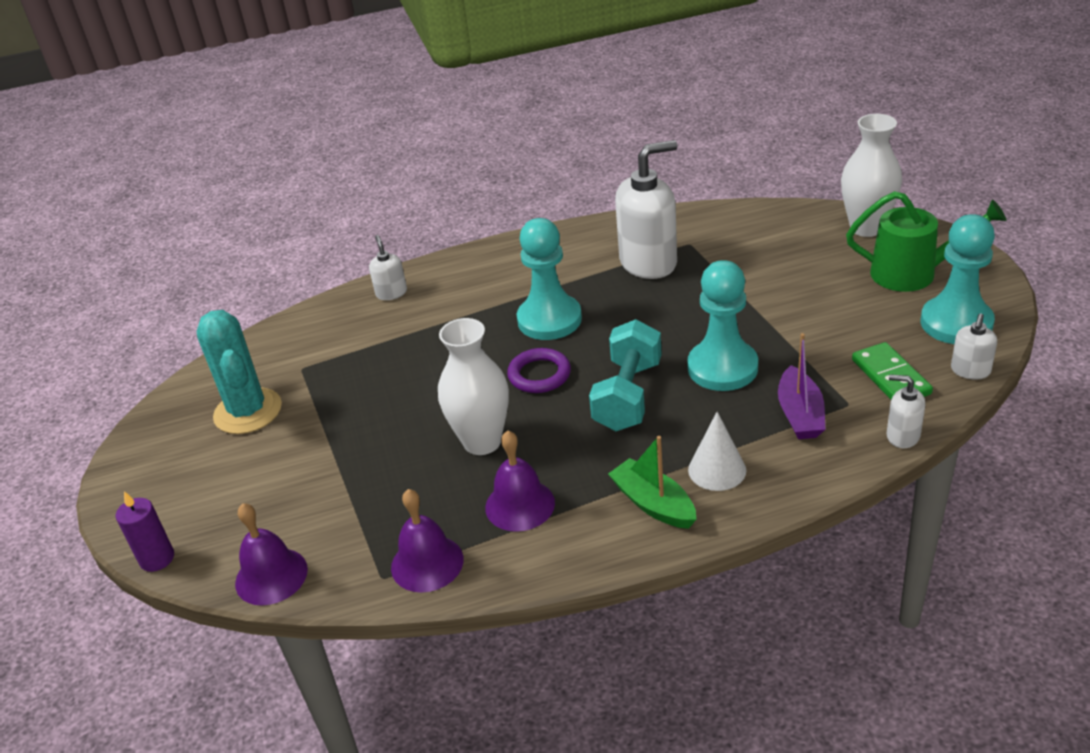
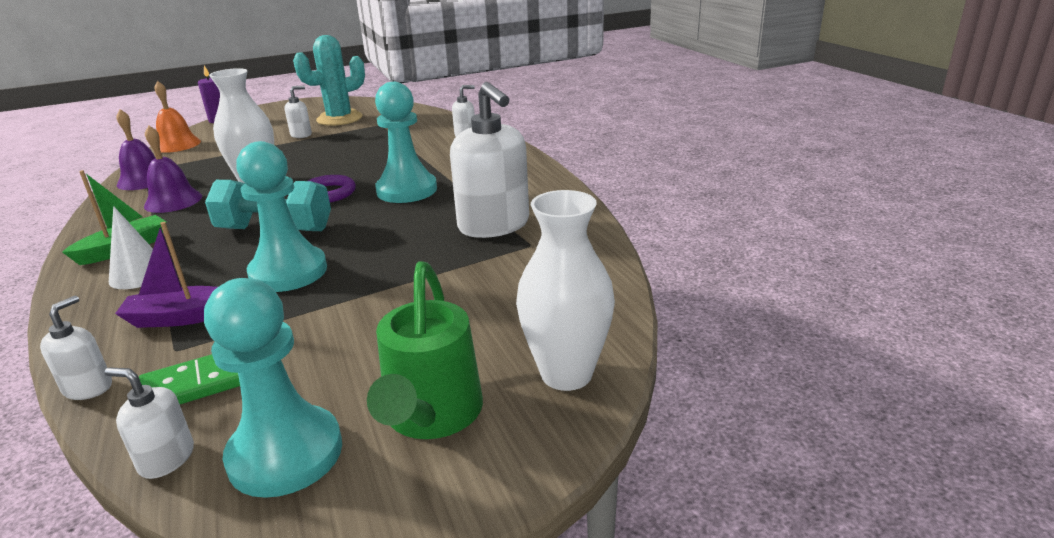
camera: 80 degrees right, 10 degrees down
(271, 576) = (177, 144): purple bell -> orange bell
(303, 438) = (301, 135): none -> white soap dispenser

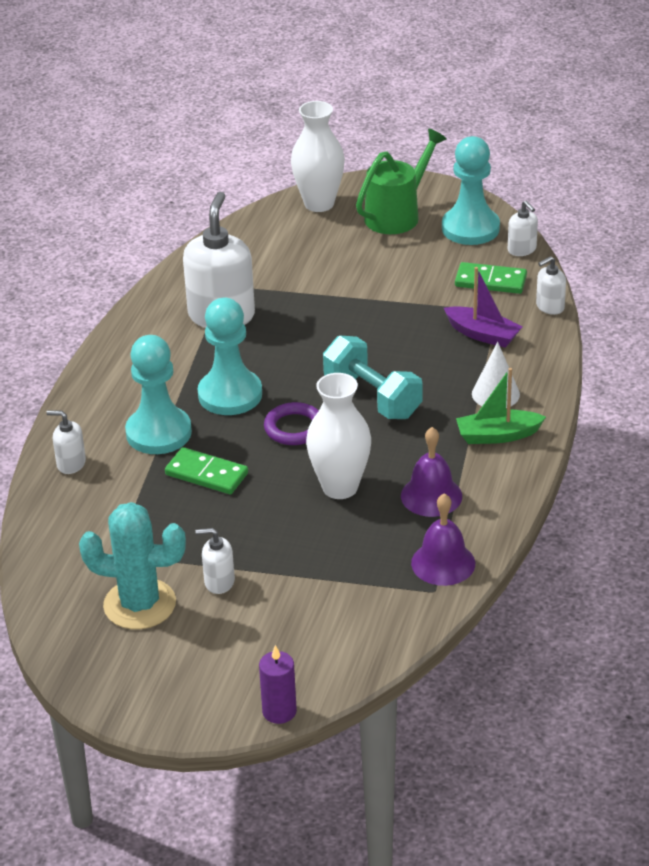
camera: 140 degrees left, 10 degrees up
(177, 144) = (371, 649): orange bell -> none
(288, 272) = (395, 342): turquoise pawn -> turquoise pawn (158, 433)
(367, 158) = (206, 474): none -> green domino

